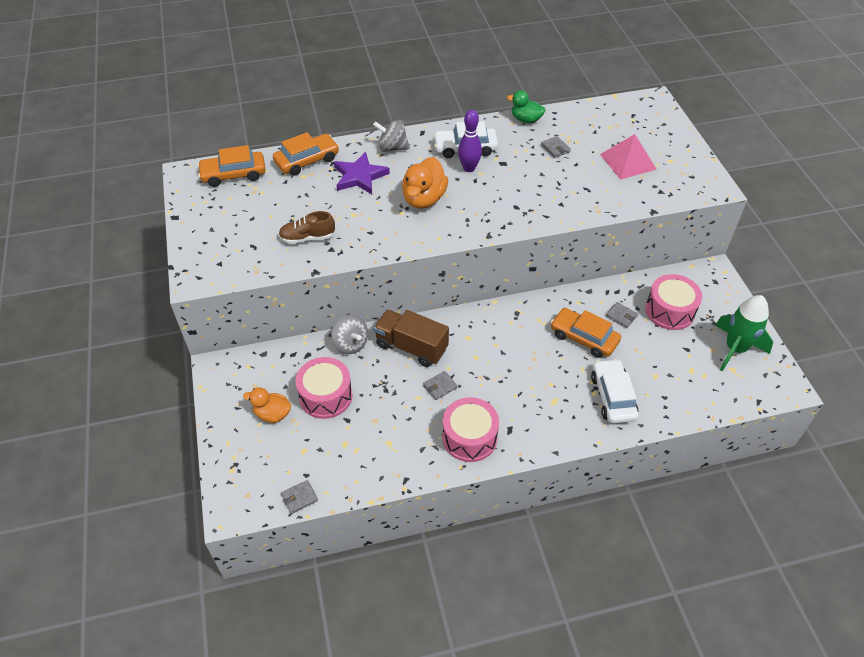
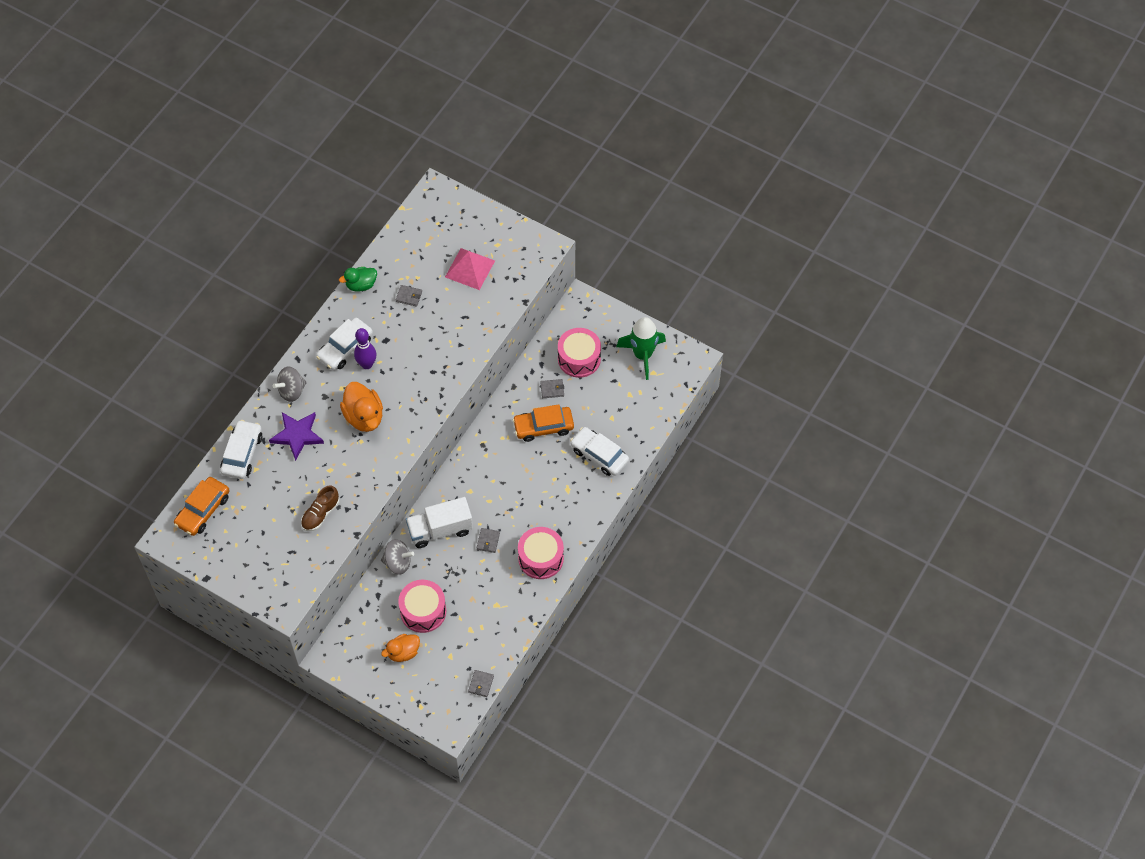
camera: 45 degrees left, 10 degrees up
(307, 160) = (242, 454): orange car -> white car
(411, 347) = (440, 530): brown truck -> white truck

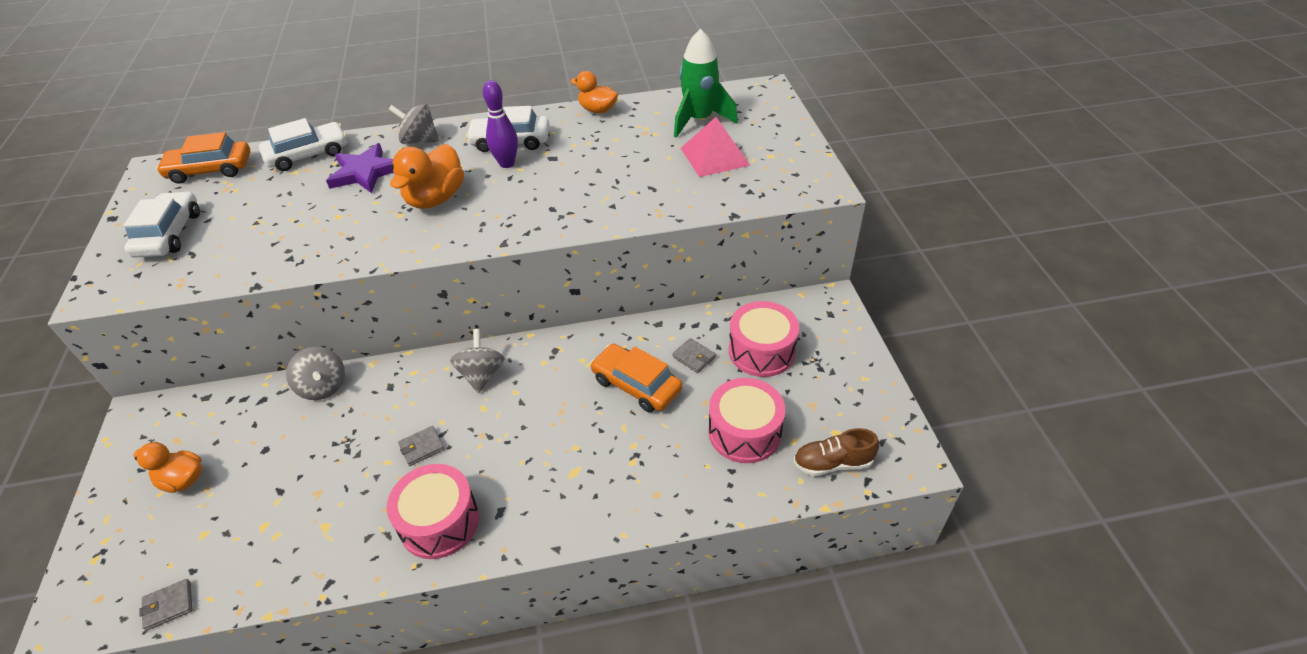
camera: 50 degrees right, 15 degrees down
(320, 514) = (266, 244): brown shoe -> brown shoe (832, 463)
(361, 285) = (597, 110): green duck -> orange duck
(409, 296) = (624, 141): grey wallet -> none
(423, 611) = (263, 456): pink drum -> pink drum (744, 432)
(440, 530) = (401, 392): white truck -> none
(465, 487) = (481, 374): none -> grey spinning top
(599, 455) = (658, 468): white car -> white car (169, 234)
(643, 355) = (844, 404): green rocket -> green rocket (699, 120)

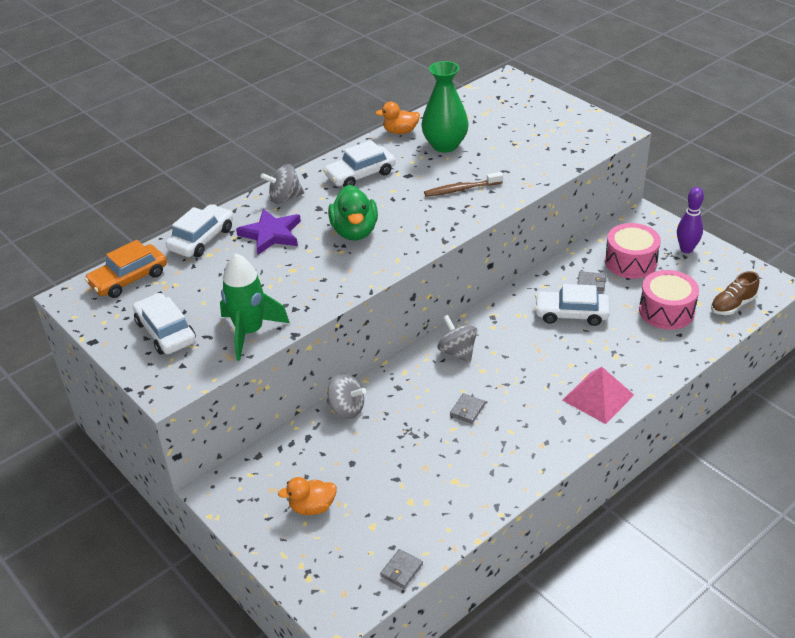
camera: 30 degrees left, 5 degrees down
(435, 199) = (355, 232): orange duck -> green duck
(439, 522) = (530, 442): pink drum -> none
(507, 163) = (378, 190): purple bowling pin -> purple bowling pin (686, 249)
(584, 192) = (461, 189): none -> brown toothbrush
(623, 138) = (445, 145): none -> green vase
(636, 385) = (571, 314): orange car -> white car
(699, 120) = (485, 115): green rocket -> green rocket (250, 332)
(714, 156) = (524, 136): pink pyramid -> pink pyramid (598, 397)

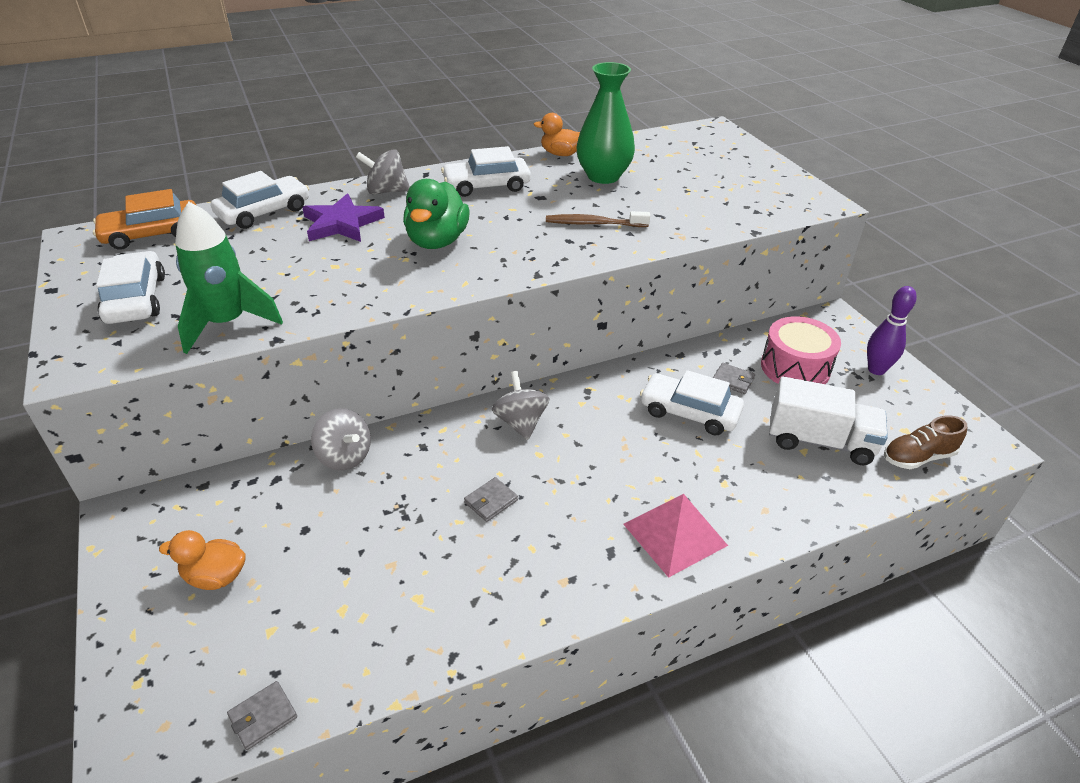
camera: 15 degrees right, 0 degrees up
(666, 311) = (819, 441): pink drum -> white truck

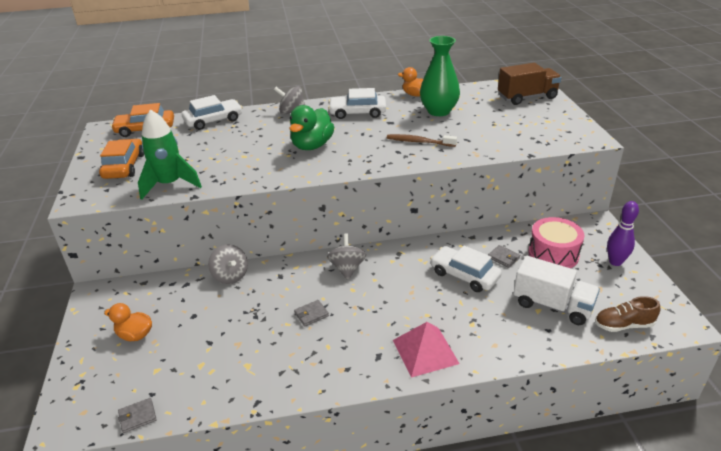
camera: 15 degrees right, 5 degrees down
(136, 299) = (124, 166): white car -> orange car
(341, 223) = (257, 130): purple star -> none
(715, 149) = (527, 97): none -> brown truck

